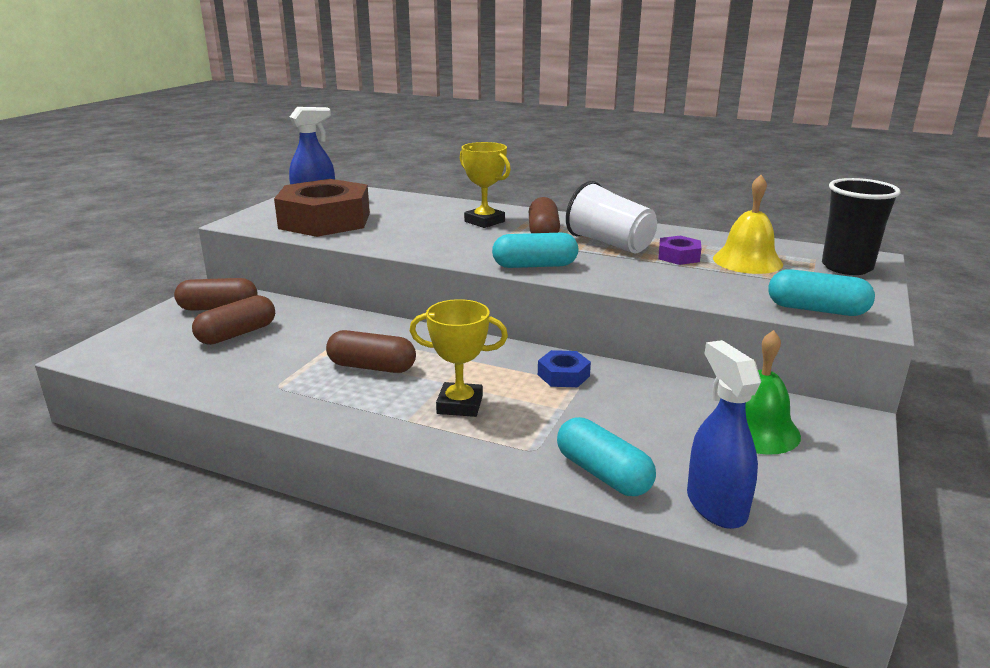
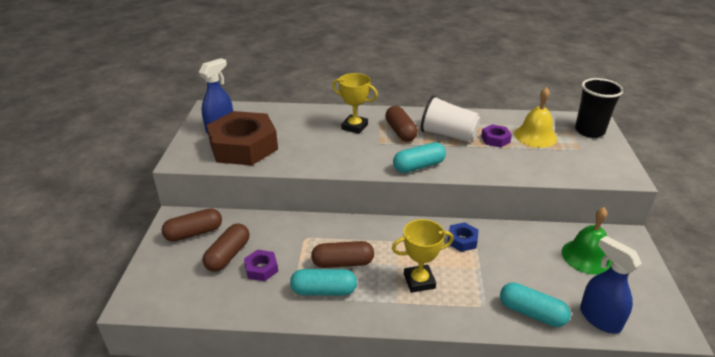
camera: 20 degrees left, 10 degrees up
(264, 353) = (261, 269): none -> purple nut
(816, 310) = (597, 173): turquoise capsule -> turquoise capsule (324, 291)

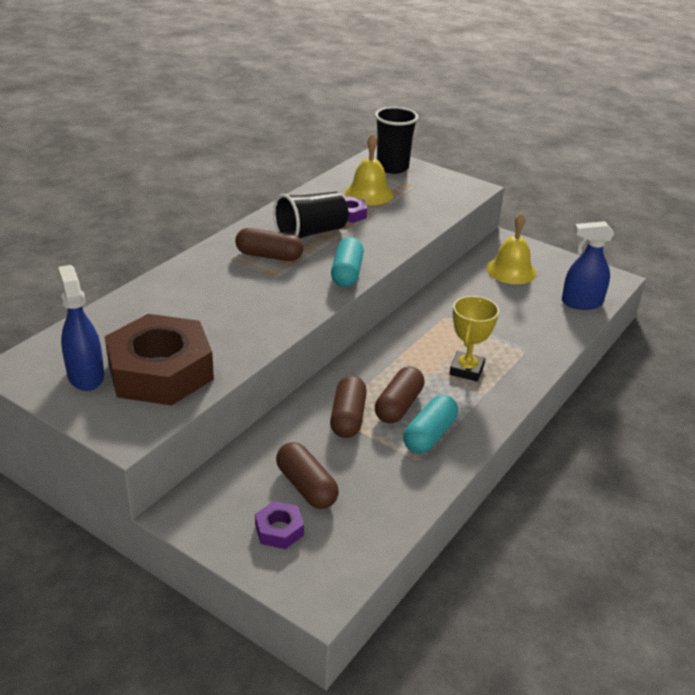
camera: 60 degrees left, 0 degrees up
(194, 233) = (232, 503): brown capsule -> brown capsule (348, 418)
(261, 269) = (355, 468): purple nut -> purple nut (279, 530)
(354, 127) = (221, 278): yellow trophy -> none
(448, 135) = (310, 233): white cup -> black cup
(462, 240) = (433, 320): blue nut -> none
(532, 313) = (552, 330): turquoise capsule -> none
(587, 256) = (511, 270): green bell -> yellow bell

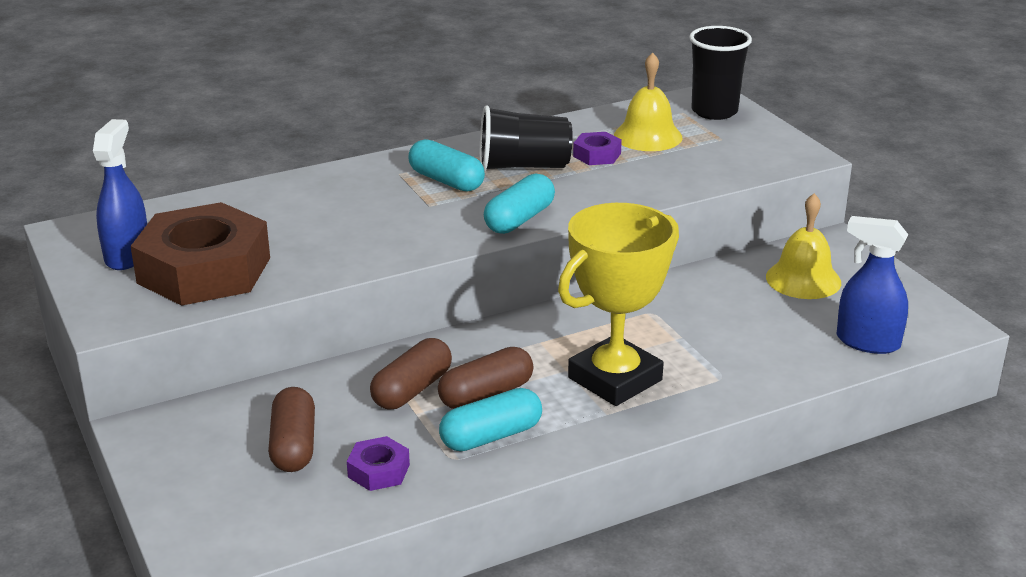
camera: 30 degrees right, 5 degrees down
(269, 256) = (446, 181): brown capsule -> turquoise capsule
(279, 530) = (222, 478): purple nut -> purple nut (378, 471)
(466, 370) = (615, 379): yellow trophy -> yellow trophy, size x1.63

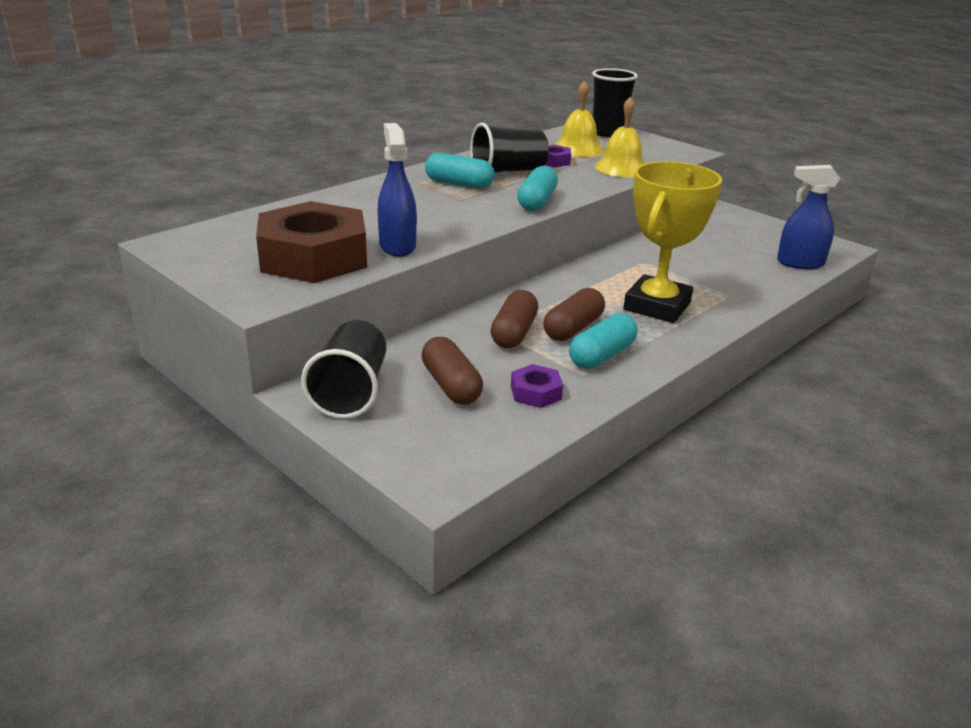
camera: 20 degrees left, 0 degrees up
(127, 255) = (235, 254): blue spray bottle -> blue spray bottle (397, 246)
(185, 435) = (350, 392): none -> black cup
(803, 279) = (724, 232): yellow bell -> yellow bell (621, 168)

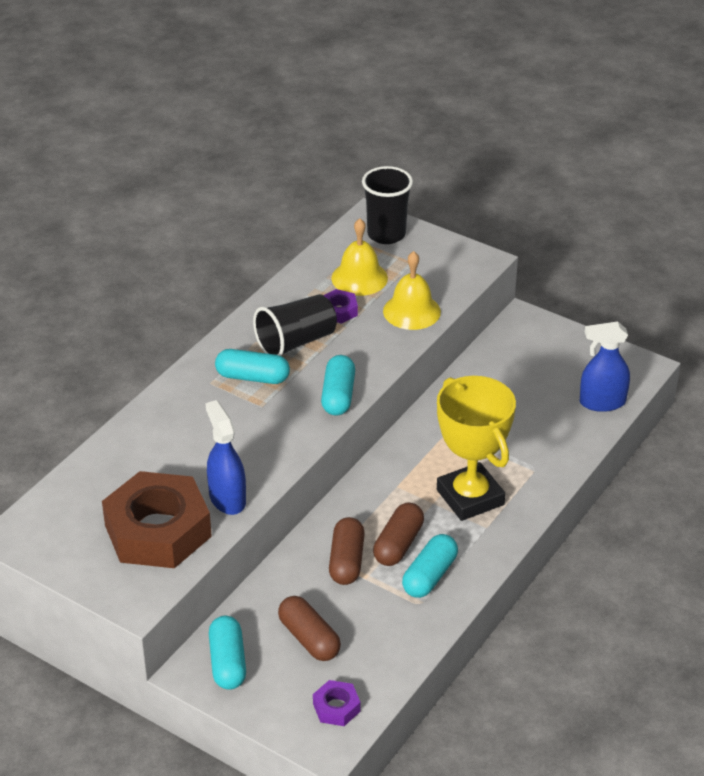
camera: 10 degrees left, 10 degrees up
(350, 392) = (228, 662): black cup -> turquoise capsule
(536, 392) = (382, 633): purple nut -> purple nut (336, 707)
(657, 306) = (470, 497): yellow trophy -> yellow trophy turned 45 degrees counterclockwise

